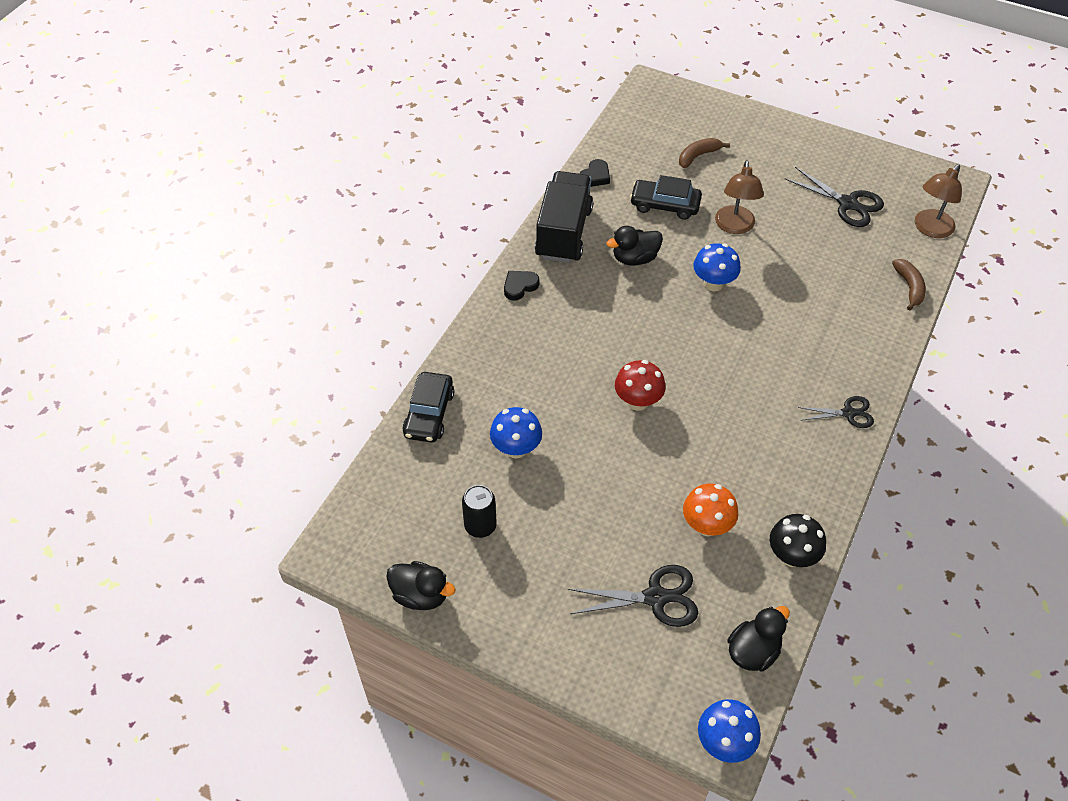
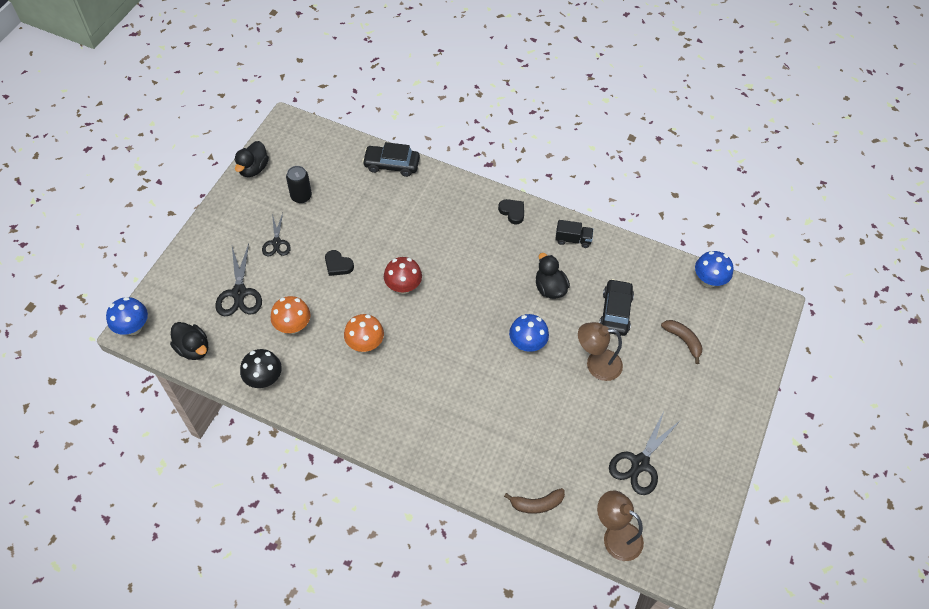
camera: 85 degrees right, 5 degrees up
(516, 448) = (362, 214): blue mushroom -> blue mushroom (708, 280)
(563, 233) = (573, 239): black truck -> black truck, size x0.47
(595, 176) = (642, 261): black heart -> black heart (338, 265)
(727, 442) = (365, 344): none -> orange mushroom
(848, 413) = (393, 433): black scissors -> black scissors (276, 243)

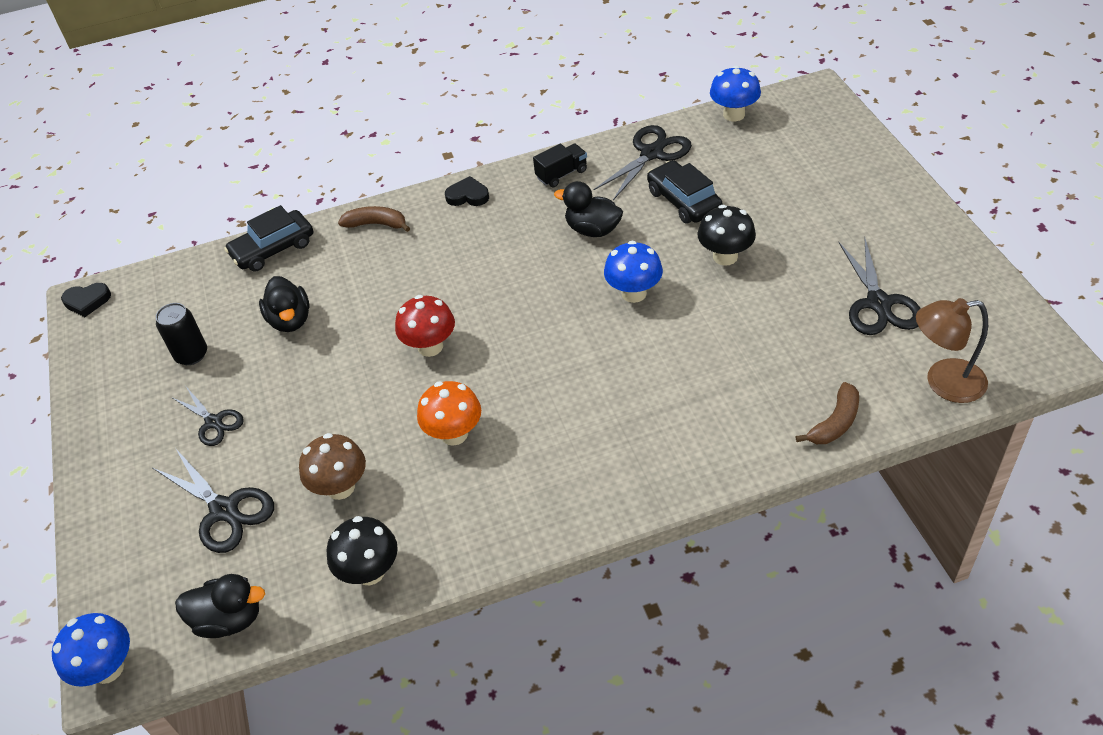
camera: 35 degrees left, 10 degrees down
(253, 169) = (91, 373): black duck -> black duck (290, 320)
(293, 326) = (340, 487): orange mushroom -> brown mushroom
(338, 265) = (323, 385): black heart -> black heart (87, 301)
(596, 364) = (725, 256): brown lamp -> black mushroom
(634, 267) = (651, 153): none -> black scissors
(683, 340) = (777, 176): brown banana -> brown banana (376, 224)

